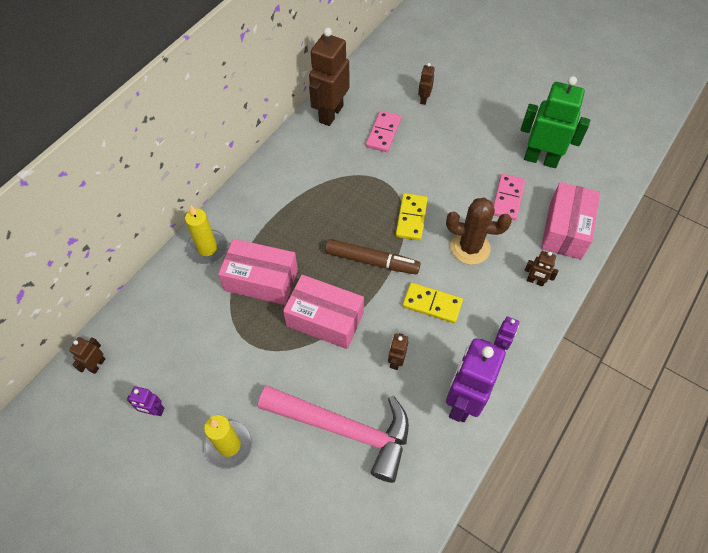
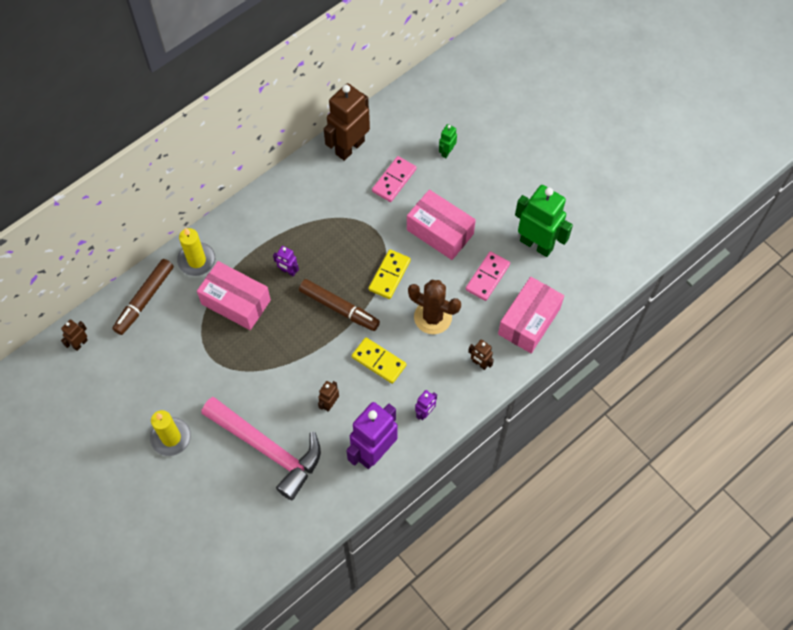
camera: 15 degrees right, 5 degrees up
(153, 411) = (117, 394): purple robot -> purple robot (288, 271)
(160, 300) = (144, 299): none -> brown marker
(325, 319) = (280, 352): pink box -> pink box (440, 232)
(424, 99) = (446, 152): brown robot -> green robot

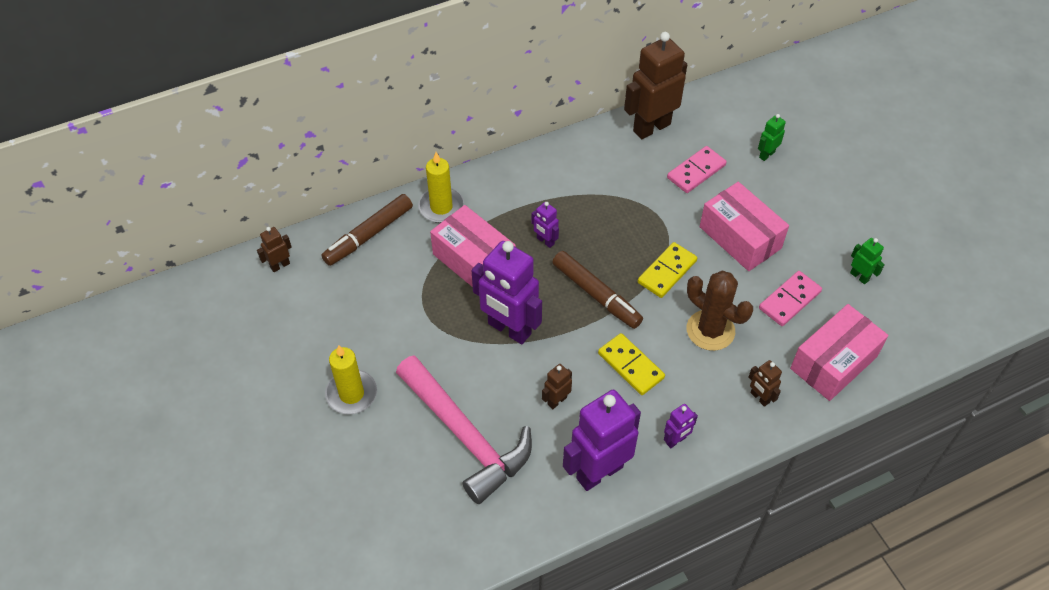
camera: 15 degrees right, 10 degrees down
(278, 354) = (509, 329): none -> purple robot
(536, 244) = (859, 276): green robot -> green robot, size x0.46

